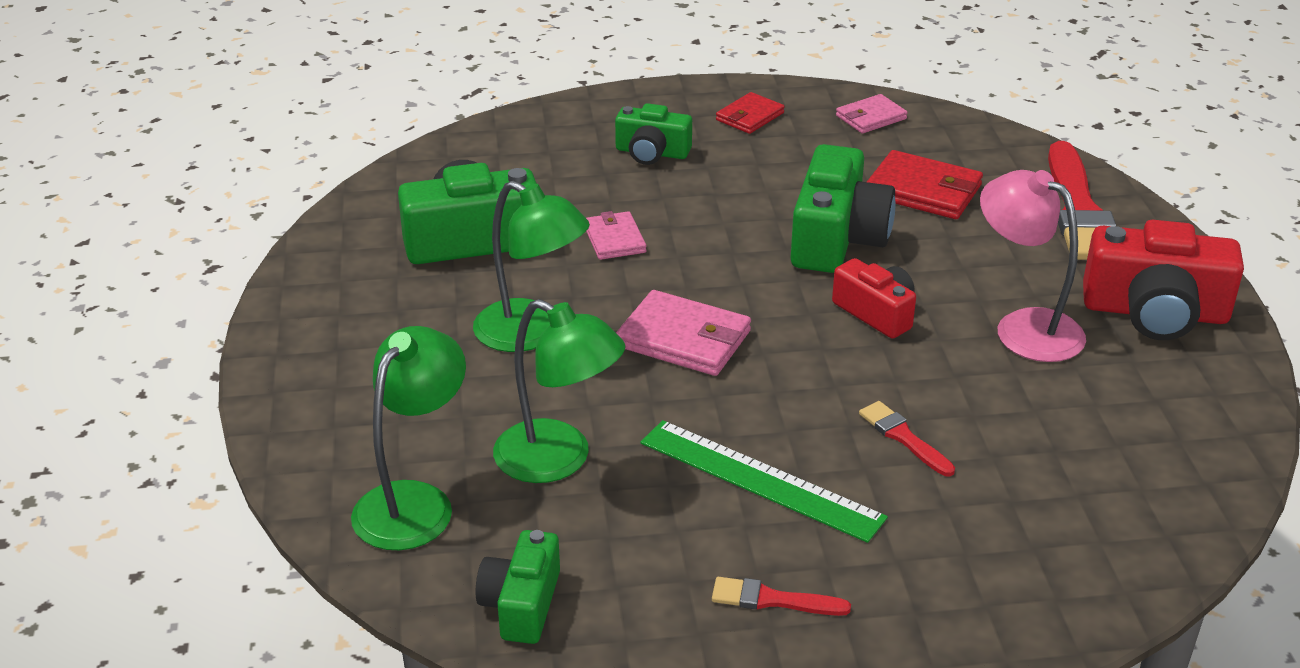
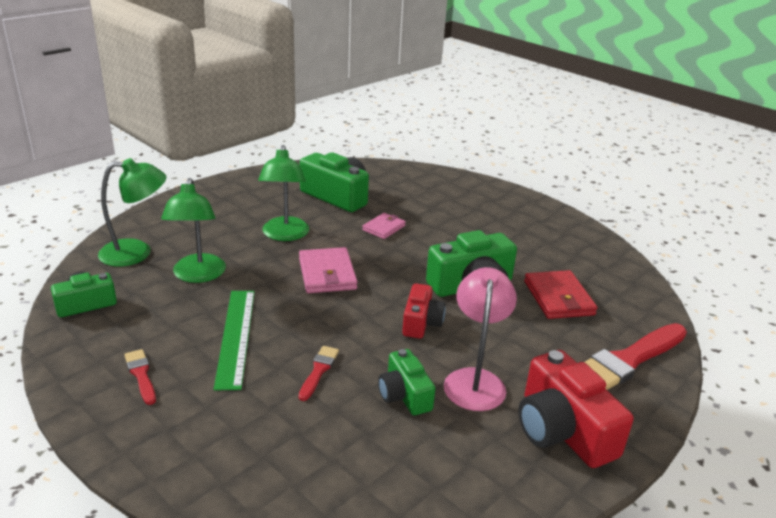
camera: 50 degrees right, 5 degrees down
(652, 152) = (468, 211): green camera -> green camera (404, 395)
(749, 116) = (541, 224): red wallet -> none
(871, 117) = (601, 258): pink wallet -> none

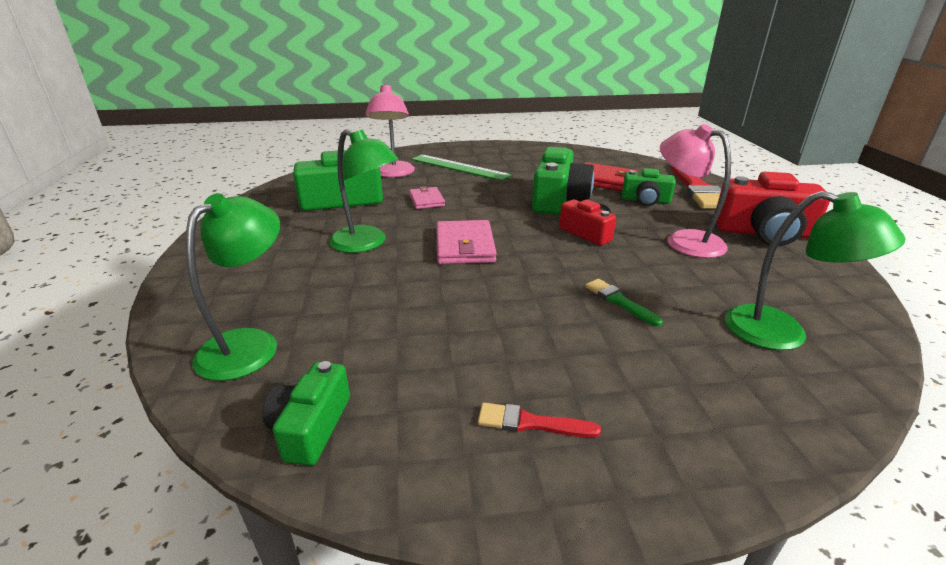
camera: 50 degrees left, 0 degrees up
(198, 275) = (368, 315): green lamp -> green lamp (782, 333)
(235, 336) = (517, 329): green ruler -> green ruler (459, 167)
(318, 371) = (619, 301): red brush -> green brush
(327, 274) = (465, 246): pink wallet -> pink wallet turned 60 degrees clockwise
(404, 395) = (685, 274): green camera -> green camera (645, 200)
(413, 194) = (393, 173): none -> pink lamp

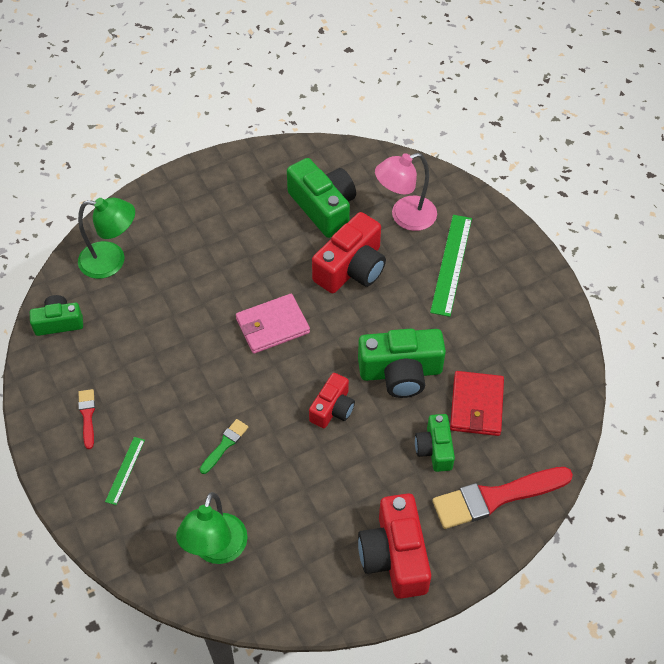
camera: 70 degrees right, 25 degrees up
(366, 243) = (251, 261): green lamp -> none
(426, 200) = (351, 268): pink wallet -> red camera
(649, 396) = (125, 470): none -> green ruler
(684, 240) = (349, 486): pink lamp -> none

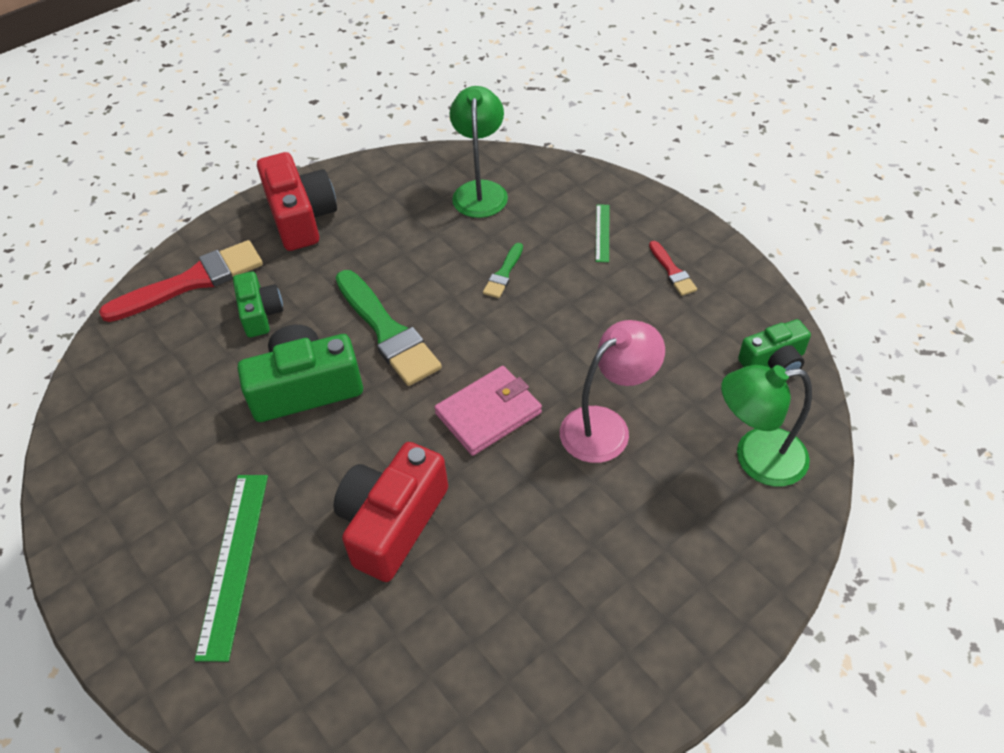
camera: 170 degrees right, 5 degrees down
(323, 207) = (459, 627): green camera -> none
(332, 408) = (387, 331): red camera -> green brush
(405, 217) = (314, 639): pink lamp -> pink lamp (606, 426)
(476, 405) = (207, 368): red wallet -> none

